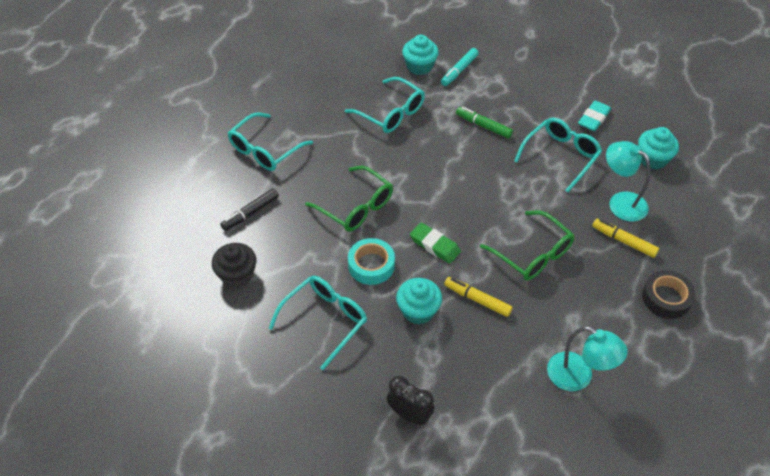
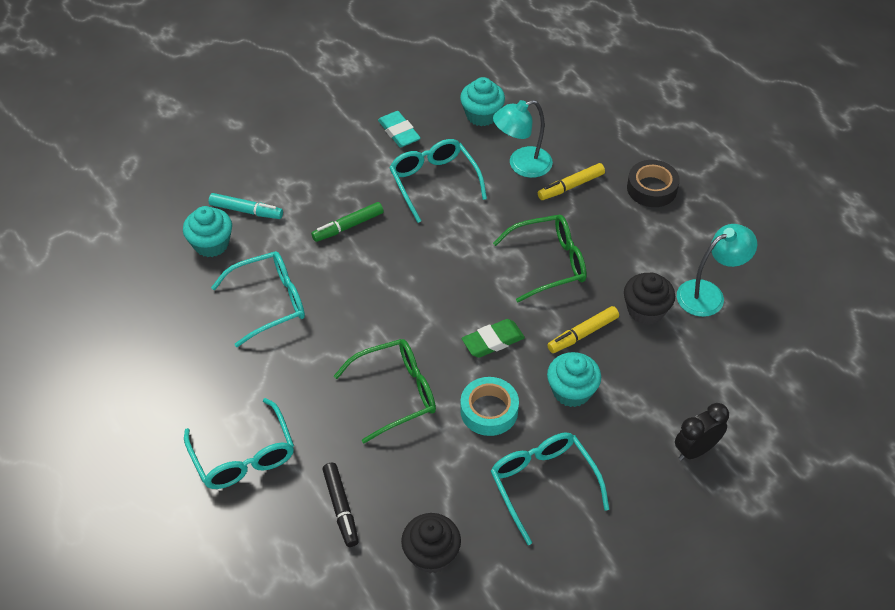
camera: 65 degrees left, 0 degrees up
(459, 71) = (246, 211): turquoise marker -> turquoise marker turned 45 degrees counterclockwise
(529, 335) = (645, 310): none -> black cupcake

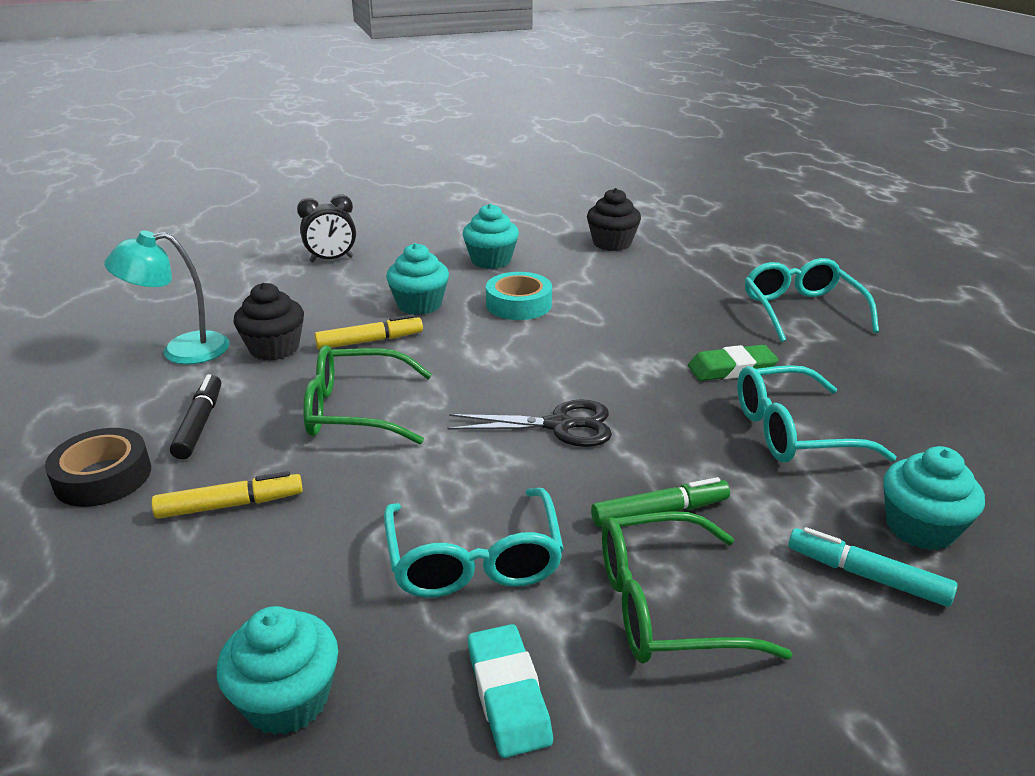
camera: 165 degrees left, 20 degrees down
(341, 508) = (693, 272): black marker -> black marker (199, 424)
(396, 393) = (620, 328): green glasses -> green glasses (665, 606)
(417, 277) = (559, 425): none -> black scissors
(493, 341) = (484, 350): green eraser -> green eraser (731, 369)
(522, 165) = (286, 559): turquoise lamp -> none
(543, 484) = (491, 260): turquoise glasses -> turquoise cupcake

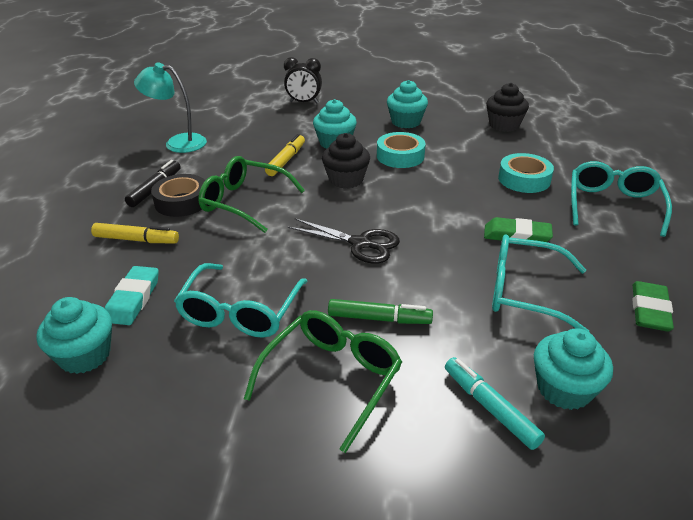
camera: 25 degrees right, 5 degrees up
(103, 477) = (87, 206): black tape -> black tape (182, 201)
(274, 348) = (228, 153): black cupcake -> black cupcake (346, 180)
(370, 341) = (286, 160): yellow marker -> yellow marker turned 75 degrees counterclockwise
(508, 695) = (196, 396): turquoise eraser -> turquoise eraser (133, 299)
(665, 606) = (332, 379): green glasses -> green glasses turned 105 degrees clockwise
(686, 302) = (524, 179): none -> turquoise tape
(928, 415) = (649, 310): none -> green eraser

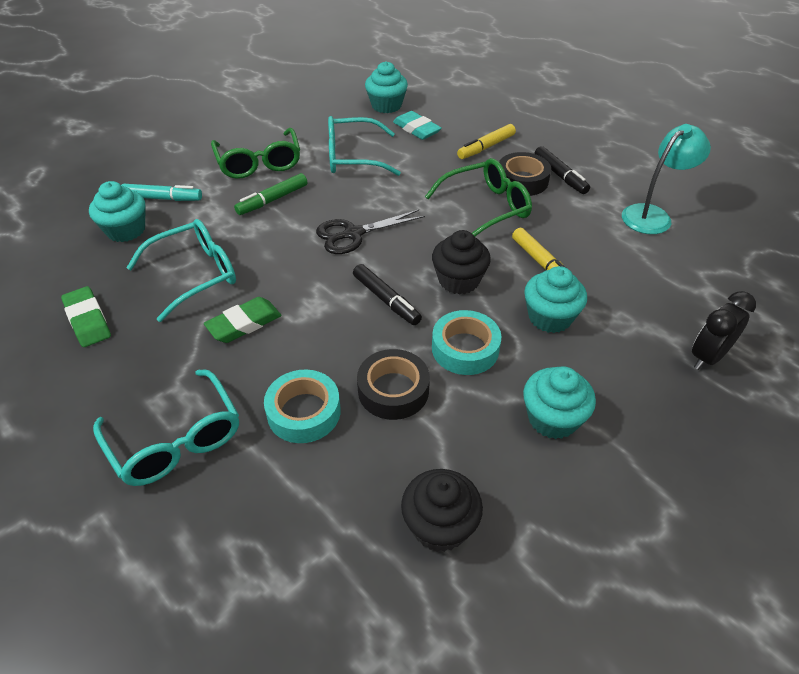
camera: 130 degrees right, 10 degrees up
(240, 312) = (353, 157): turquoise glasses -> turquoise glasses turned 60 degrees counterclockwise
(405, 195) = (386, 300): none -> black marker
(463, 163) = (393, 390): none -> black tape

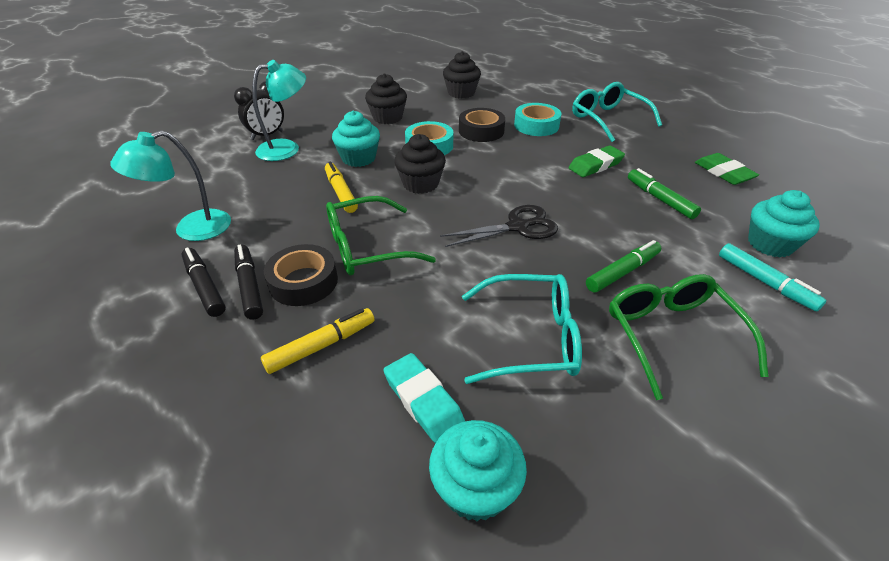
camera: 175 degrees left, 5 degrees down
(163, 198) = (765, 282): turquoise marker -> turquoise marker turned 135 degrees counterclockwise
(195, 275) = (660, 199): turquoise glasses -> green marker
(386, 300) = (484, 174): black marker -> black marker (204, 287)
(552, 418) = (387, 117): turquoise cupcake -> black cupcake
(656, 330) = (287, 148): none -> turquoise lamp

